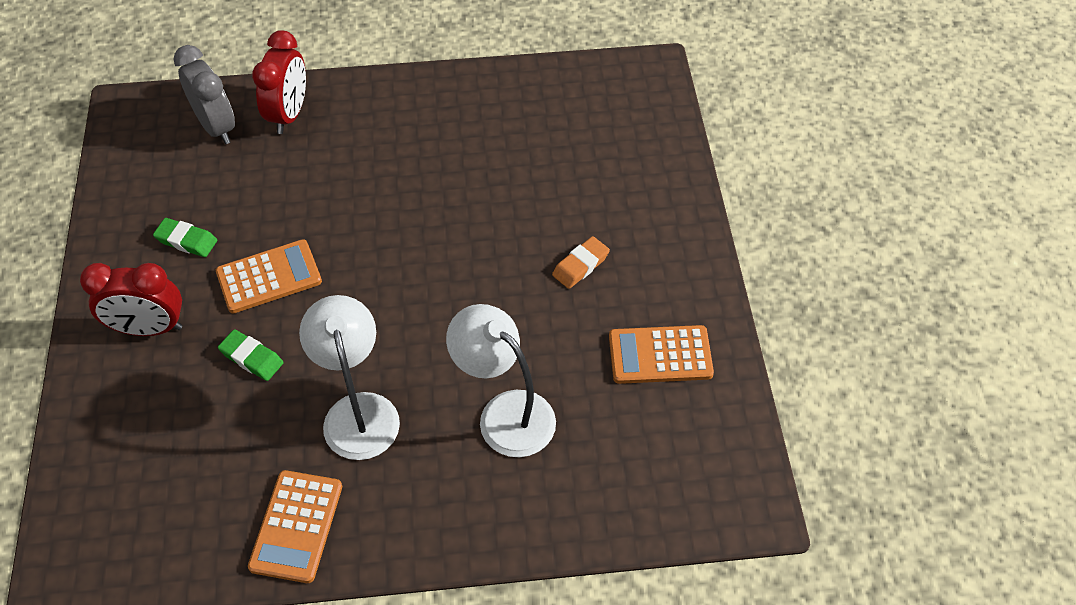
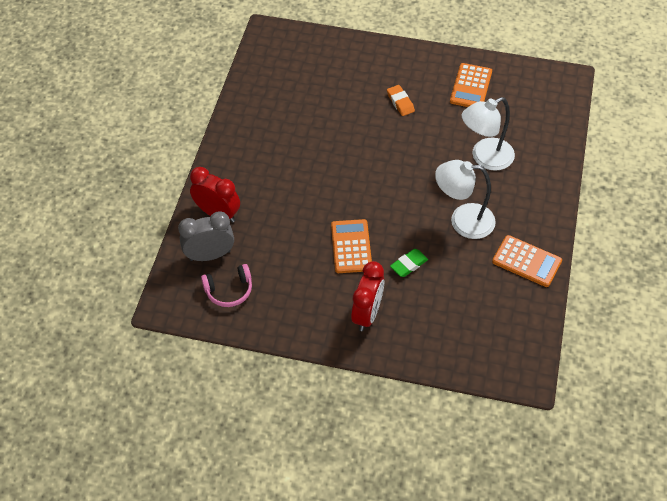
camera: 70 degrees left, 0 degrees up
(162, 163) = (229, 290): none -> pink headphones
(186, 240) = (304, 285): green eraser -> none

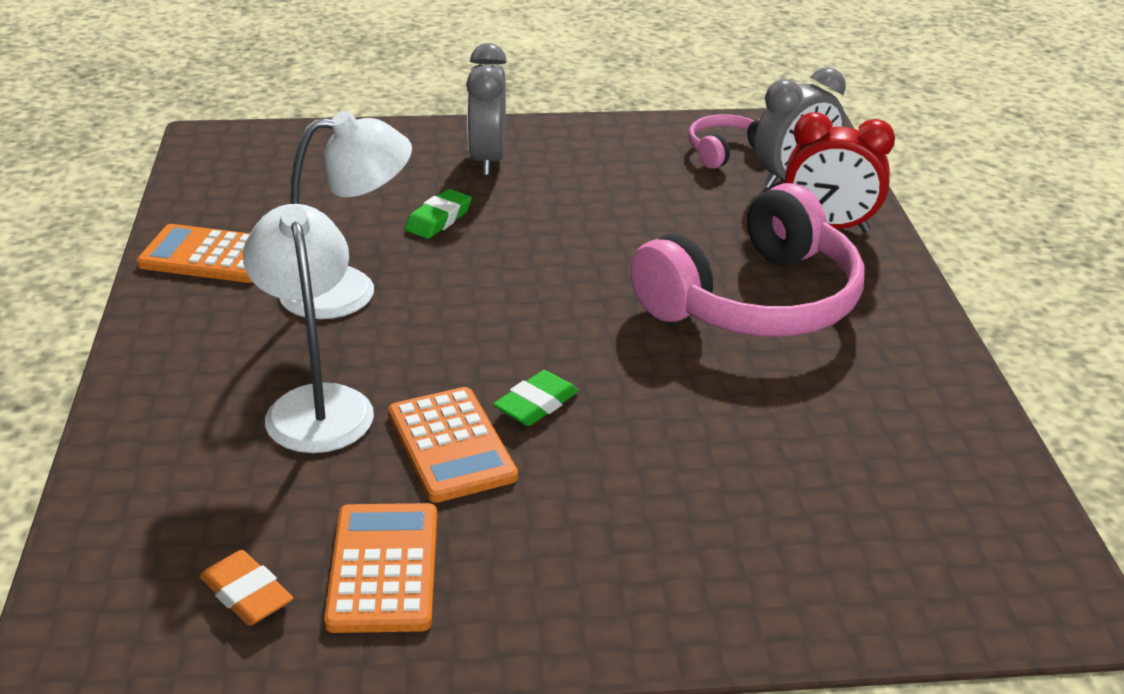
camera: 160 degrees right, 20 degrees down
(284, 173) = (755, 301): none -> pink headphones
(351, 246) = (555, 225): orange calculator -> orange calculator (451, 445)
(367, 314) = (487, 160): red clock -> grey clock
(400, 102) = (571, 485): orange eraser -> orange eraser (246, 594)
(400, 139) = (536, 404): none -> green eraser
(485, 158) = (316, 404): white lamp -> white lamp turned 60 degrees counterclockwise

